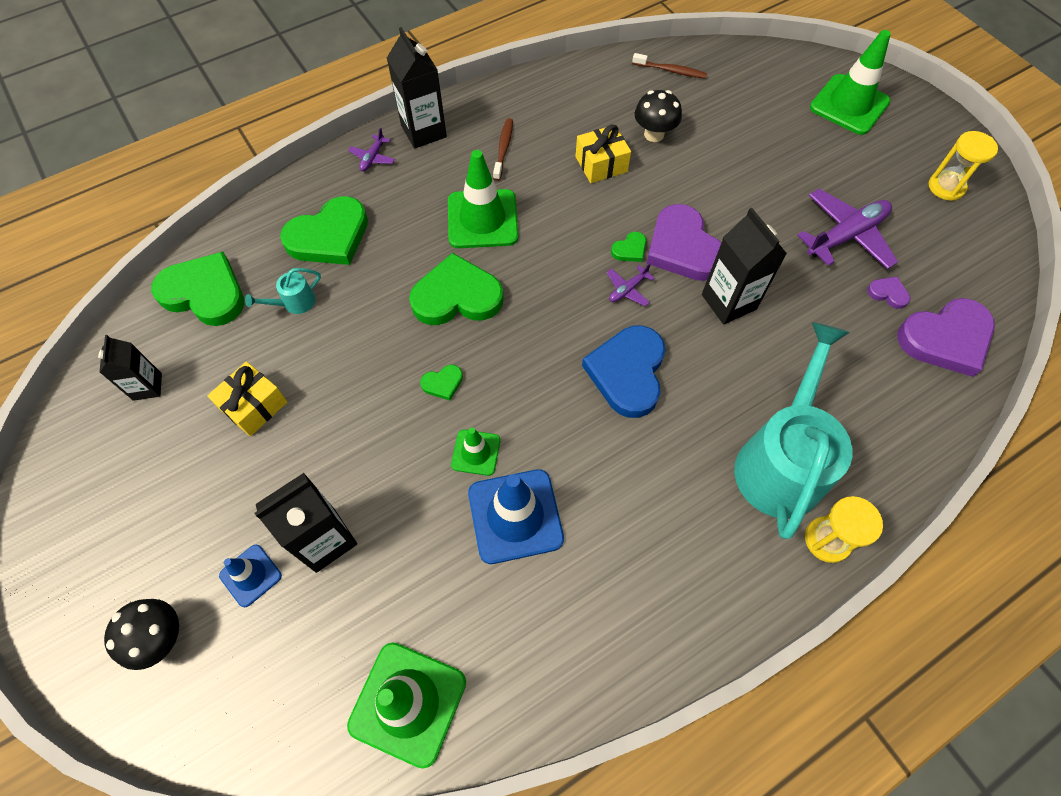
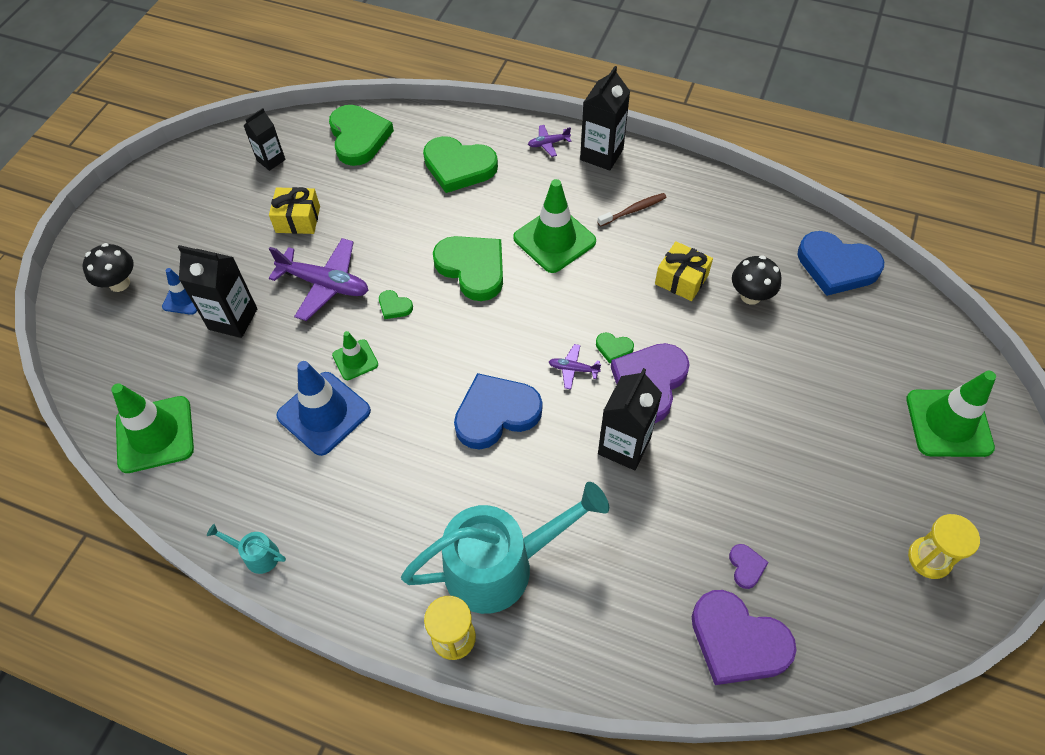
camera: 55 degrees right, 5 degrees down
(294, 303) = (389, 186): turquoise watering can -> turquoise watering can (256, 555)
(670, 70) = (836, 266): brown toothbrush -> blue heart
(845, 236) = (780, 499): purple plane -> purple plane (325, 284)

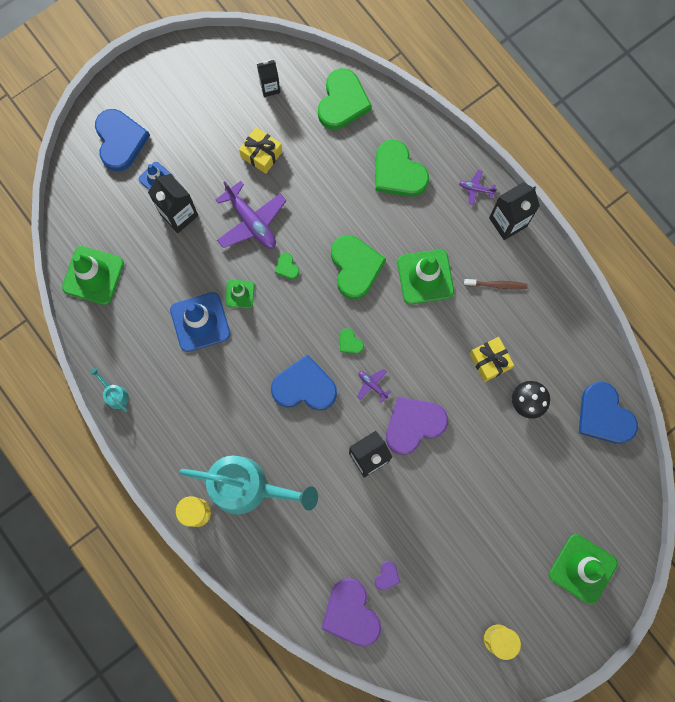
camera: 30 degrees right, 20 degrees up
(119, 283) = (120, 141): black mushroom -> blue heart
(613, 348) = (408, 385): green heart -> green heart (350, 343)

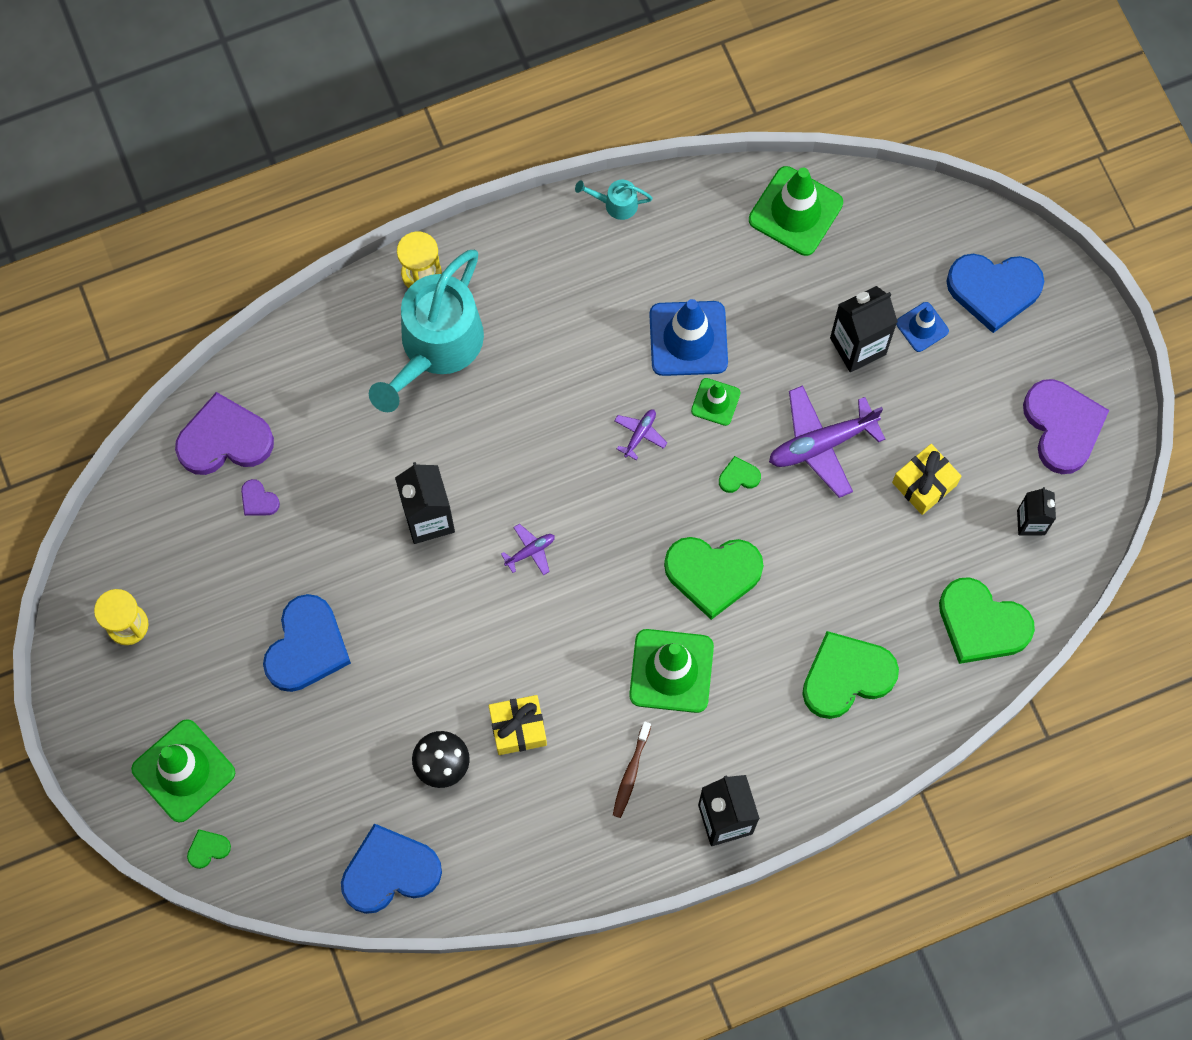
camera: 105 degrees right, 5 degrees down
(114, 394) = (615, 204): turquoise watering can -> turquoise watering can turned 150 degrees counterclockwise
(304, 387) = (554, 457): blue heart -> blue heart (306, 647)
(350, 343) = (601, 536): green heart -> green heart (208, 849)
(413, 425) = (456, 593): purple heart -> purple heart (1062, 427)
(476, 189) = (791, 786): purple plane -> purple plane (640, 434)

